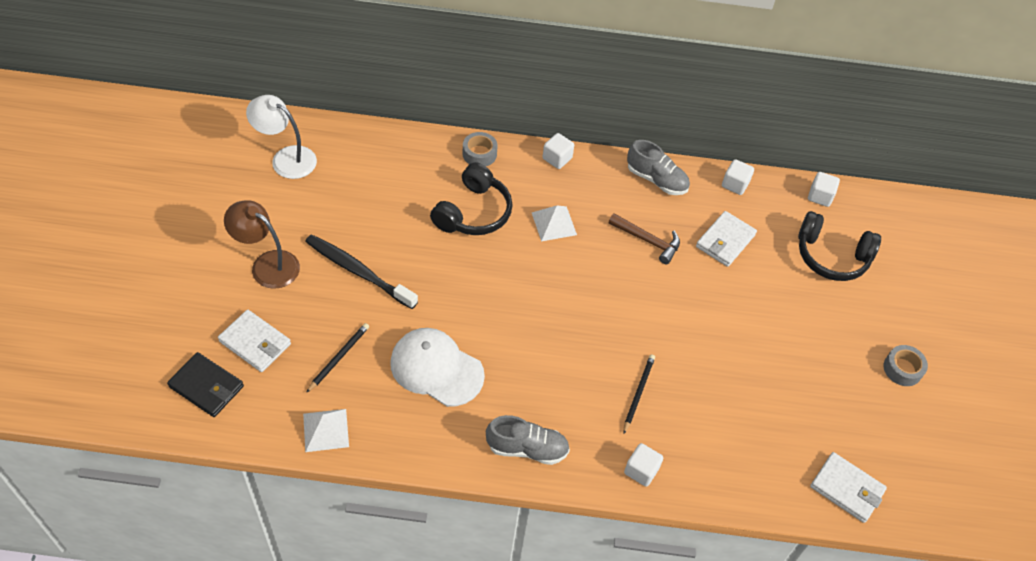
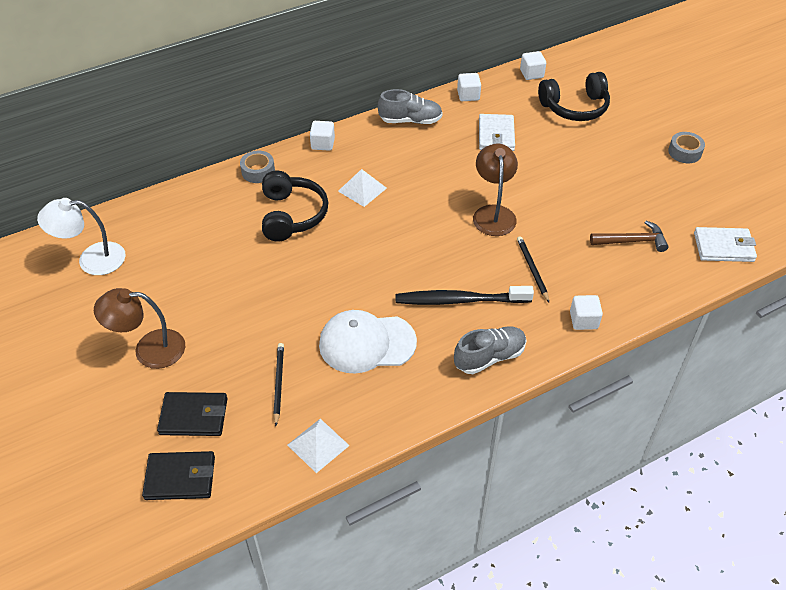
camera: 30 degrees left, 5 degrees down
(255, 343) = (194, 416): white wallet -> black wallet
(358, 272) = (236, 310): black toothbrush -> black toothbrush (460, 300)
(648, 241) = (442, 164): brown hammer -> brown hammer (632, 241)
(651, 317) = (493, 213): none -> brown lamp

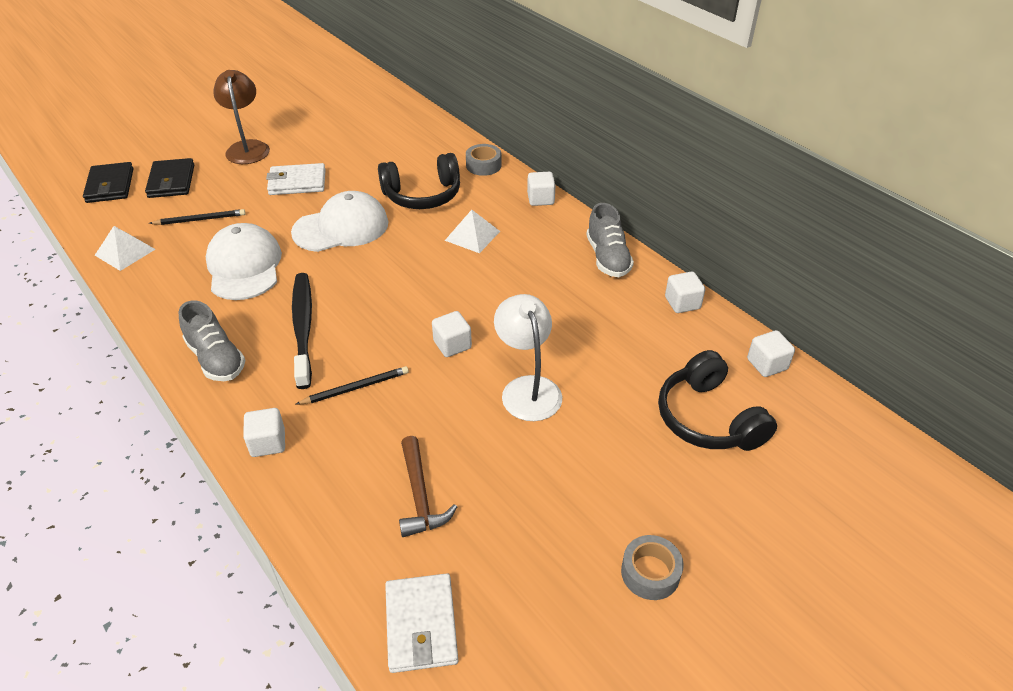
camera: 80 degrees right, 5 degrees down
(92, 259) = (351, 103): white lamp -> white lamp (527, 388)
(325, 273) = (341, 227): none -> white cap
(493, 213) = (452, 345): brown lamp -> white cube
(496, 135) = (608, 336): white wallet -> white wallet (297, 182)

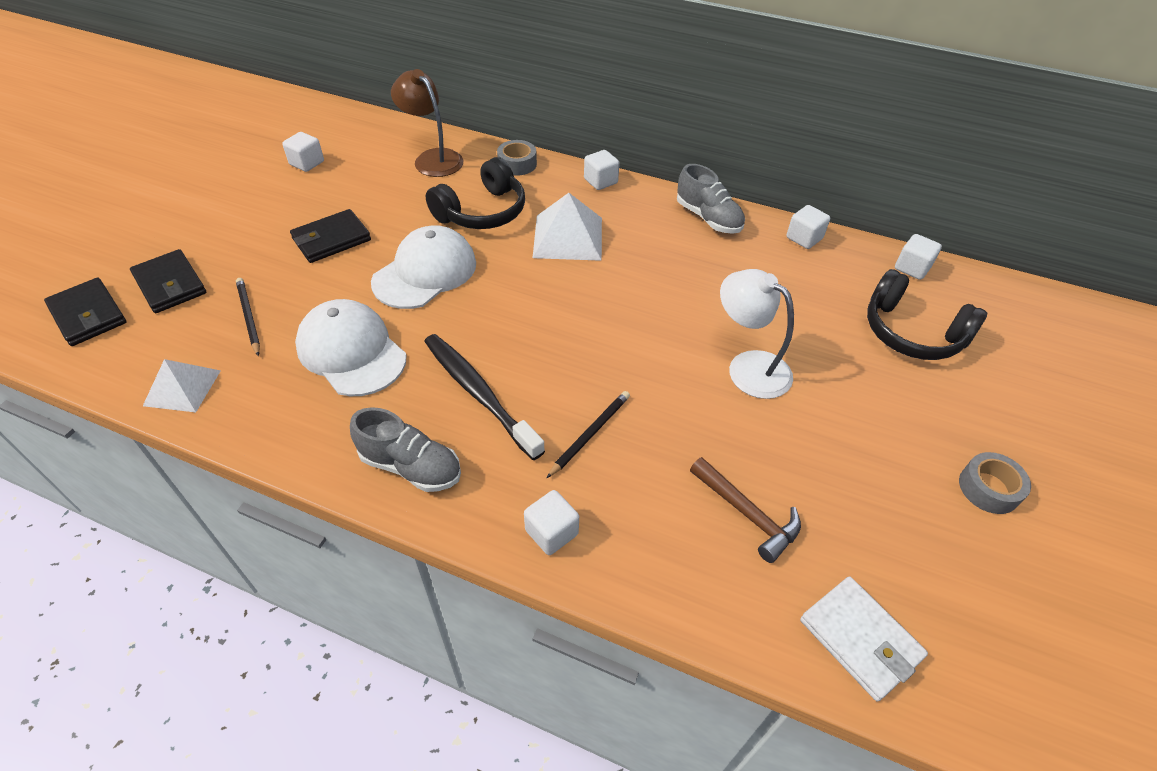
camera: 30 degrees left, 5 degrees up
(200, 219) = (249, 317): black pencil -> black pencil turned 75 degrees counterclockwise
(247, 147) = (235, 218): brown lamp -> brown lamp (433, 158)
(297, 182) = (331, 239): white wallet -> black wallet
(452, 345) = (644, 352): white cube -> white cube (307, 163)
(472, 235) = (568, 237): white pyramid -> white pyramid, size x1.51

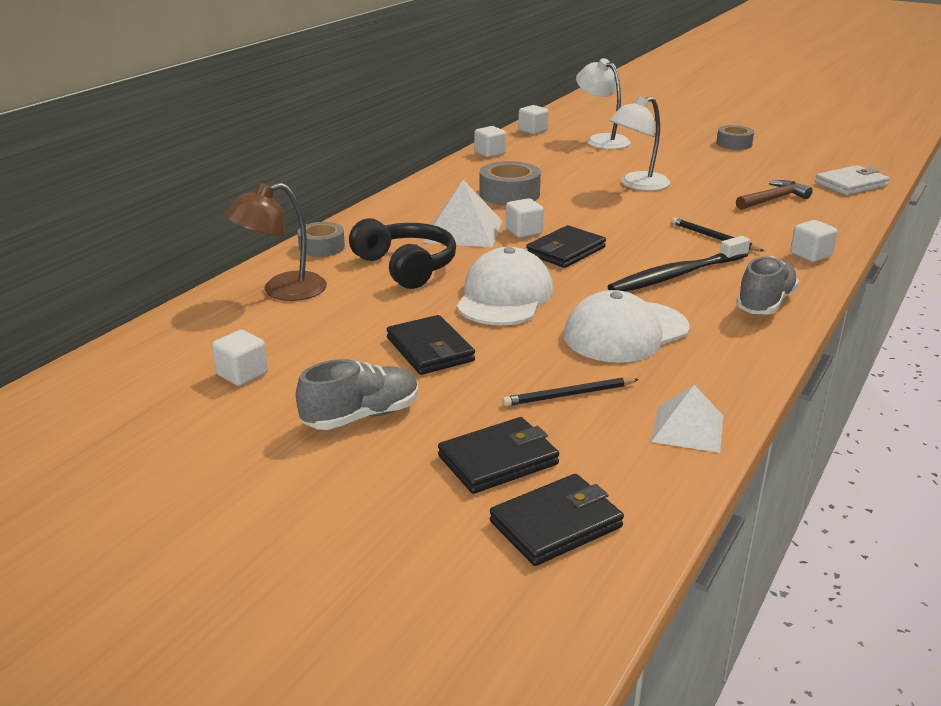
camera: 80 degrees left, 20 degrees down
(425, 272) = (504, 296): white cap -> white cap turned 60 degrees clockwise
(530, 308) = (565, 251): none -> black wallet
(600, 181) = (375, 212): white cube -> white cube (524, 231)
(677, 261) = (509, 194): none -> grey tape
(708, 218) = (452, 179): grey shoe -> grey shoe (361, 416)
(911, 333) = (601, 140): black headphones -> white lamp

